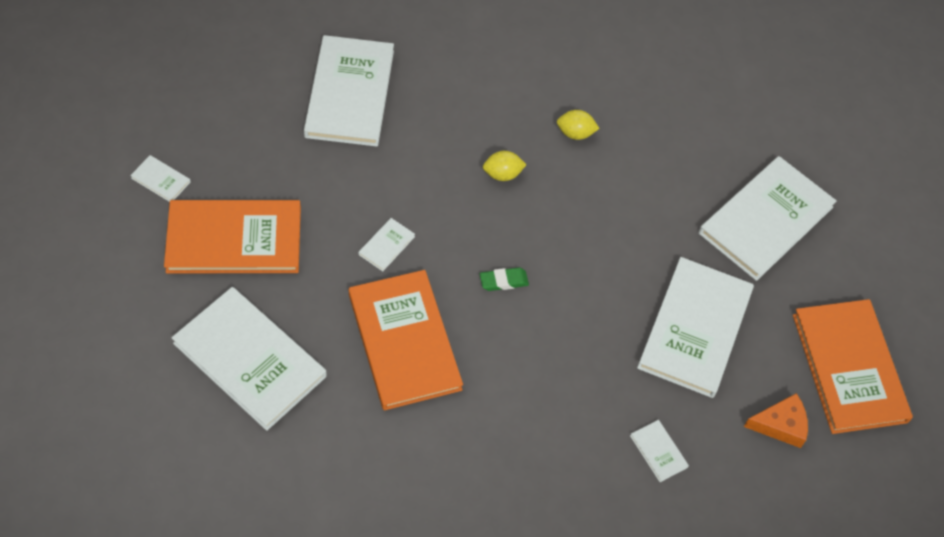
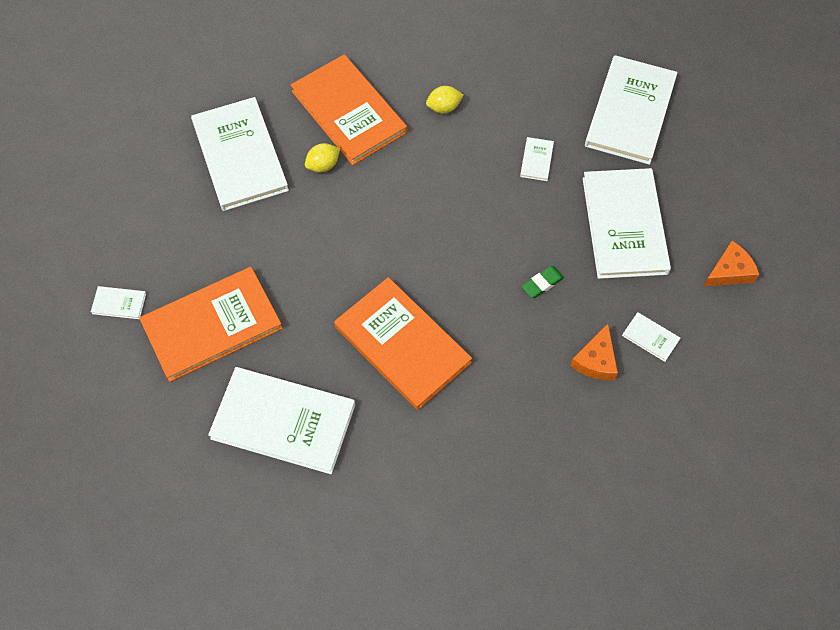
camera: 20 degrees left, 5 degrees up
(386, 245) = (343, 271): white book -> white book (536, 160)
(502, 174) = (404, 168): yellow lemon -> yellow lemon (323, 165)
(503, 281) = (454, 256): green eraser -> green eraser (542, 283)
(589, 447) = (596, 360): none -> orange cheese
(849, 368) = (755, 201): orange book -> orange book (349, 112)

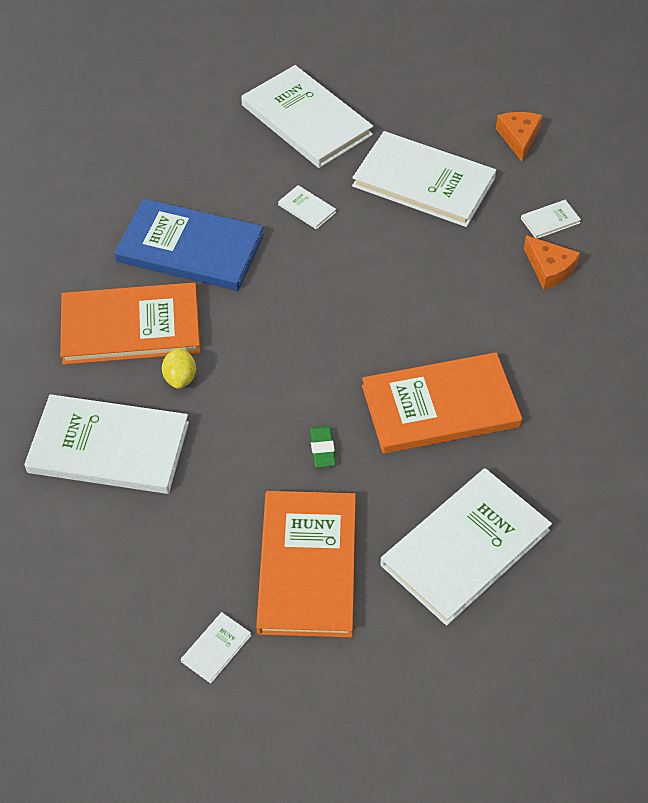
camera: 60 degrees left, 10 degrees down
(444, 107) = (190, 249): yellow lemon -> blue book
(542, 283) = (444, 268): green eraser -> green eraser (322, 449)

